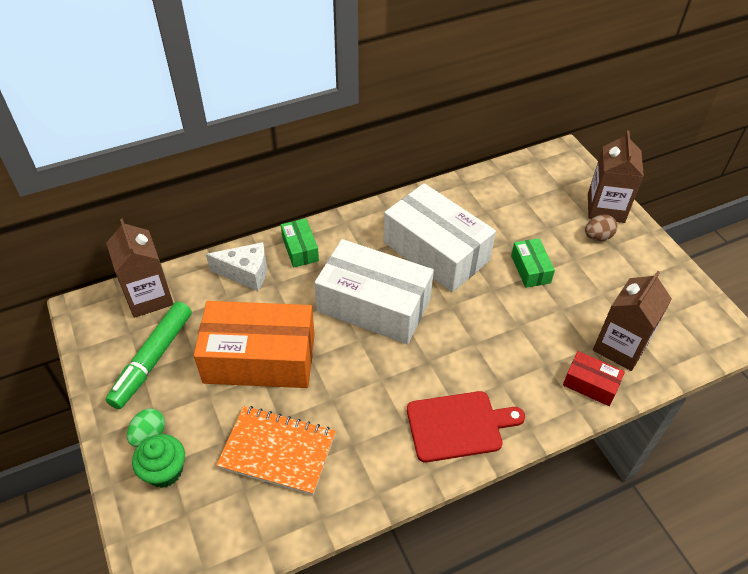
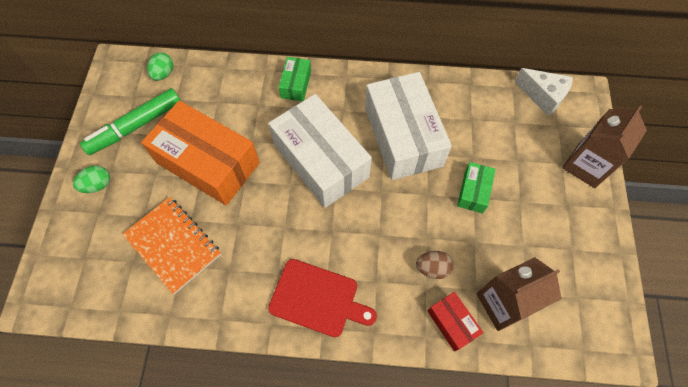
camera: 30 degrees right, 15 degrees up
(149, 297) = (163, 74): brown carton -> green egg
(165, 471) = (91, 218): green cupcake -> none
(246, 273) = (242, 86): white cheese -> white cheese (543, 96)
(597, 237) = (558, 190): brown egg -> brown egg (432, 268)

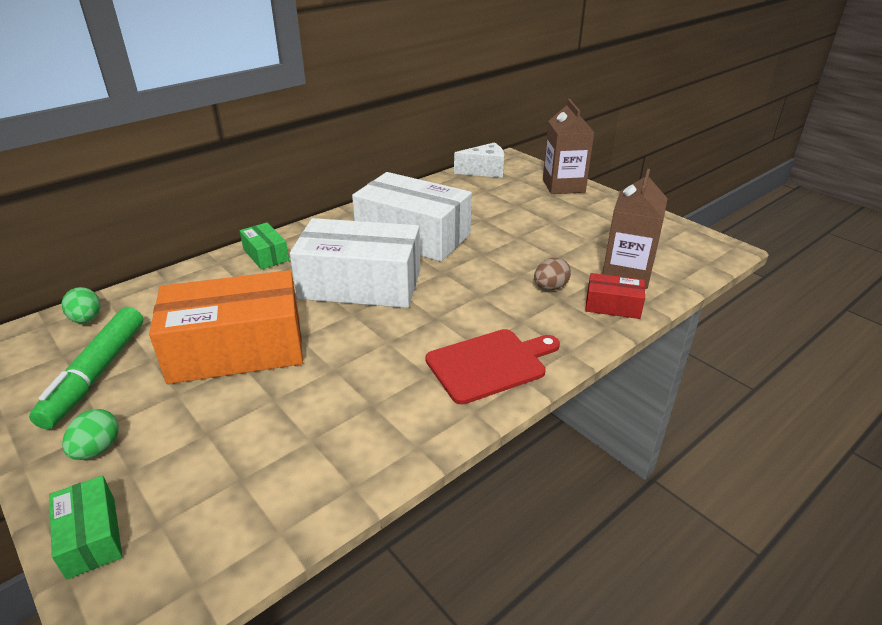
camera: 45 degrees left, 30 degrees down
(173, 245) = (278, 430): orange notebook -> none
(473, 191) = (513, 234): green box -> green box (91, 537)

